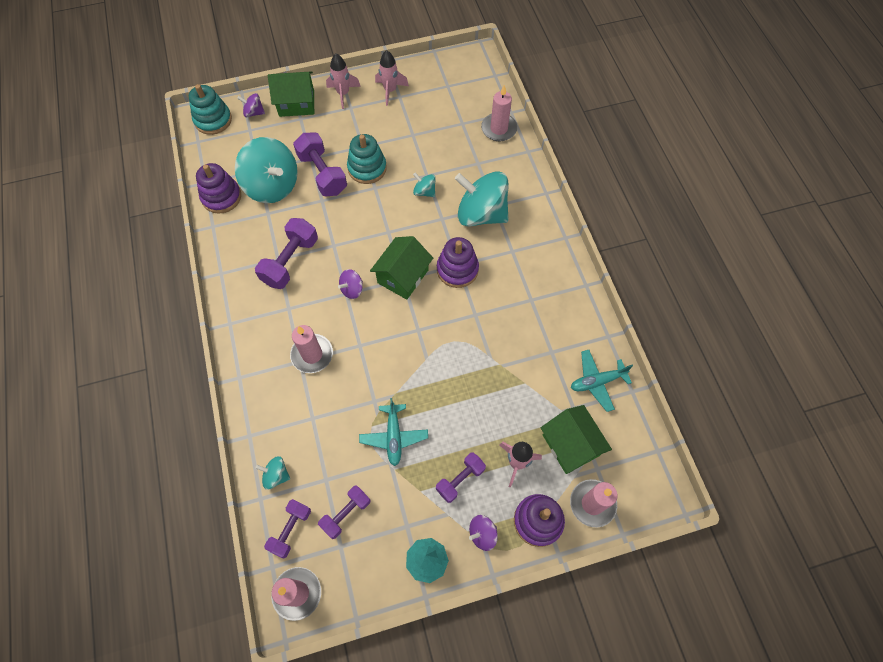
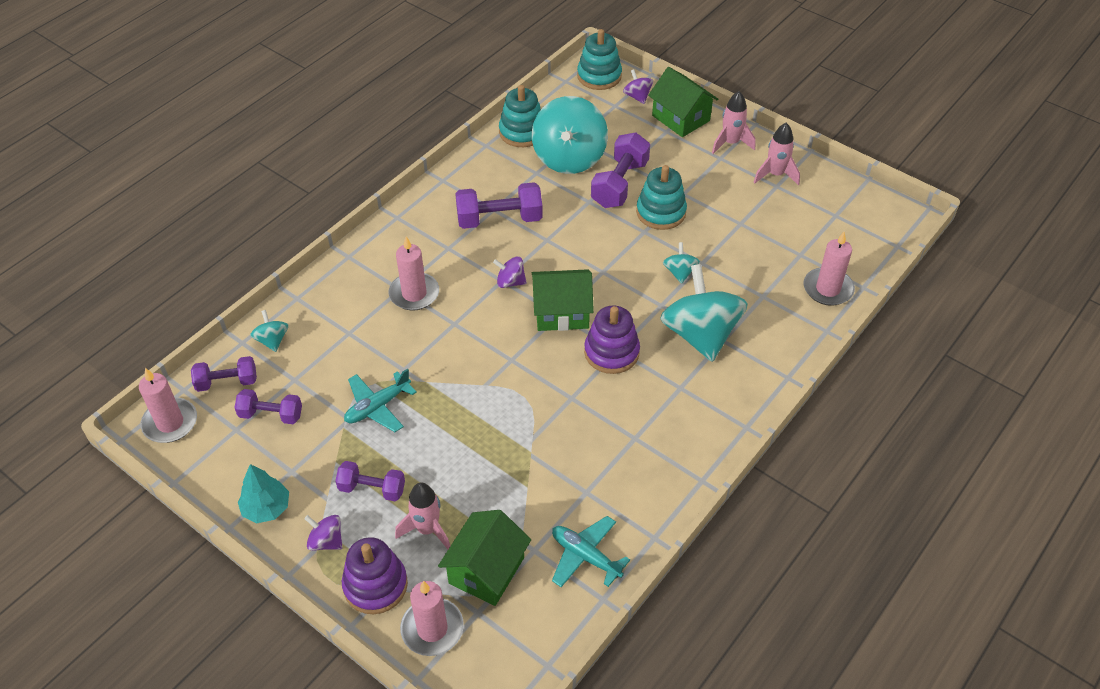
camera: 55 degrees right, 15 degrees down
(221, 197) = (522, 132): purple stacking toy -> turquoise stacking toy

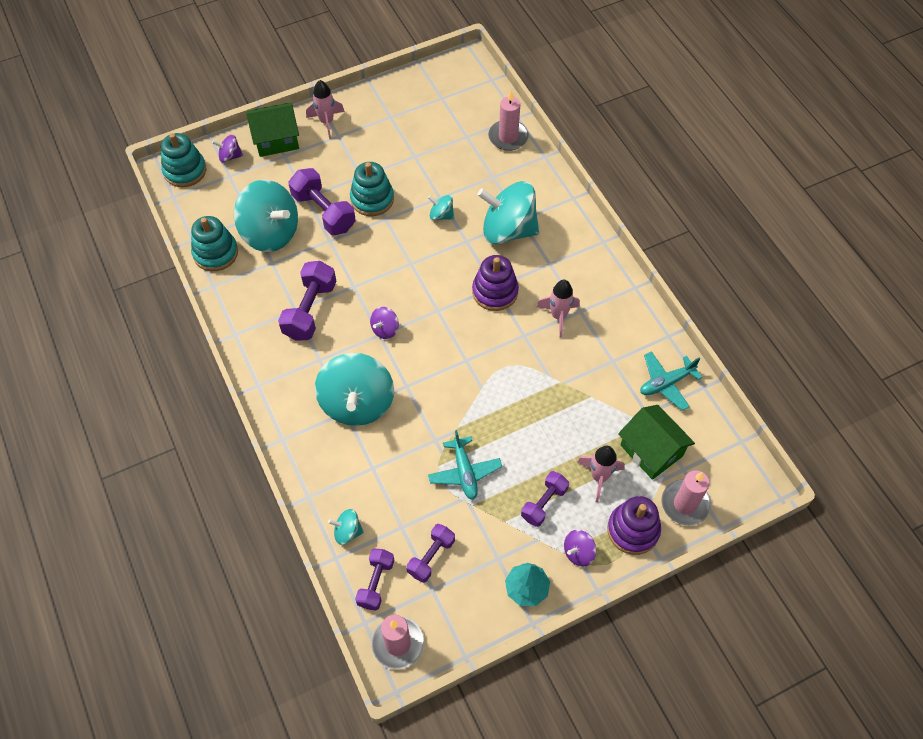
camera: 65 degrees left, 10 degrees up
(414, 294) = (357, 403): pink candle -> turquoise spinning top
(561, 312) = (437, 307): green house -> none
(775, 175) = (379, 112): pink rocket -> pink rocket (558, 316)

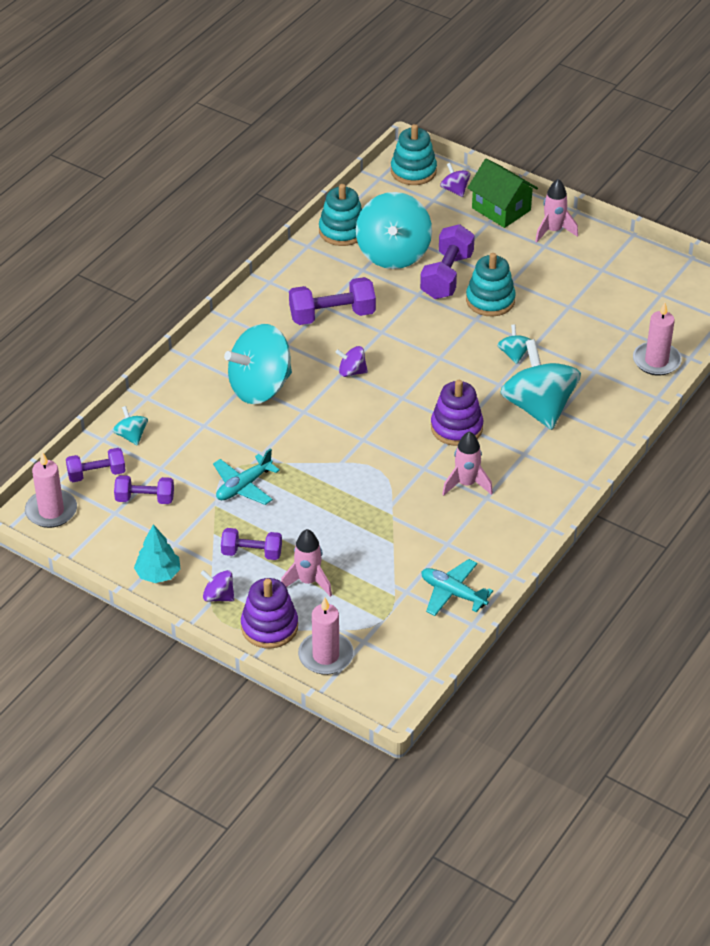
camera: 60 degrees right, 15 degrees down
(651, 450) = (366, 609): green house -> none

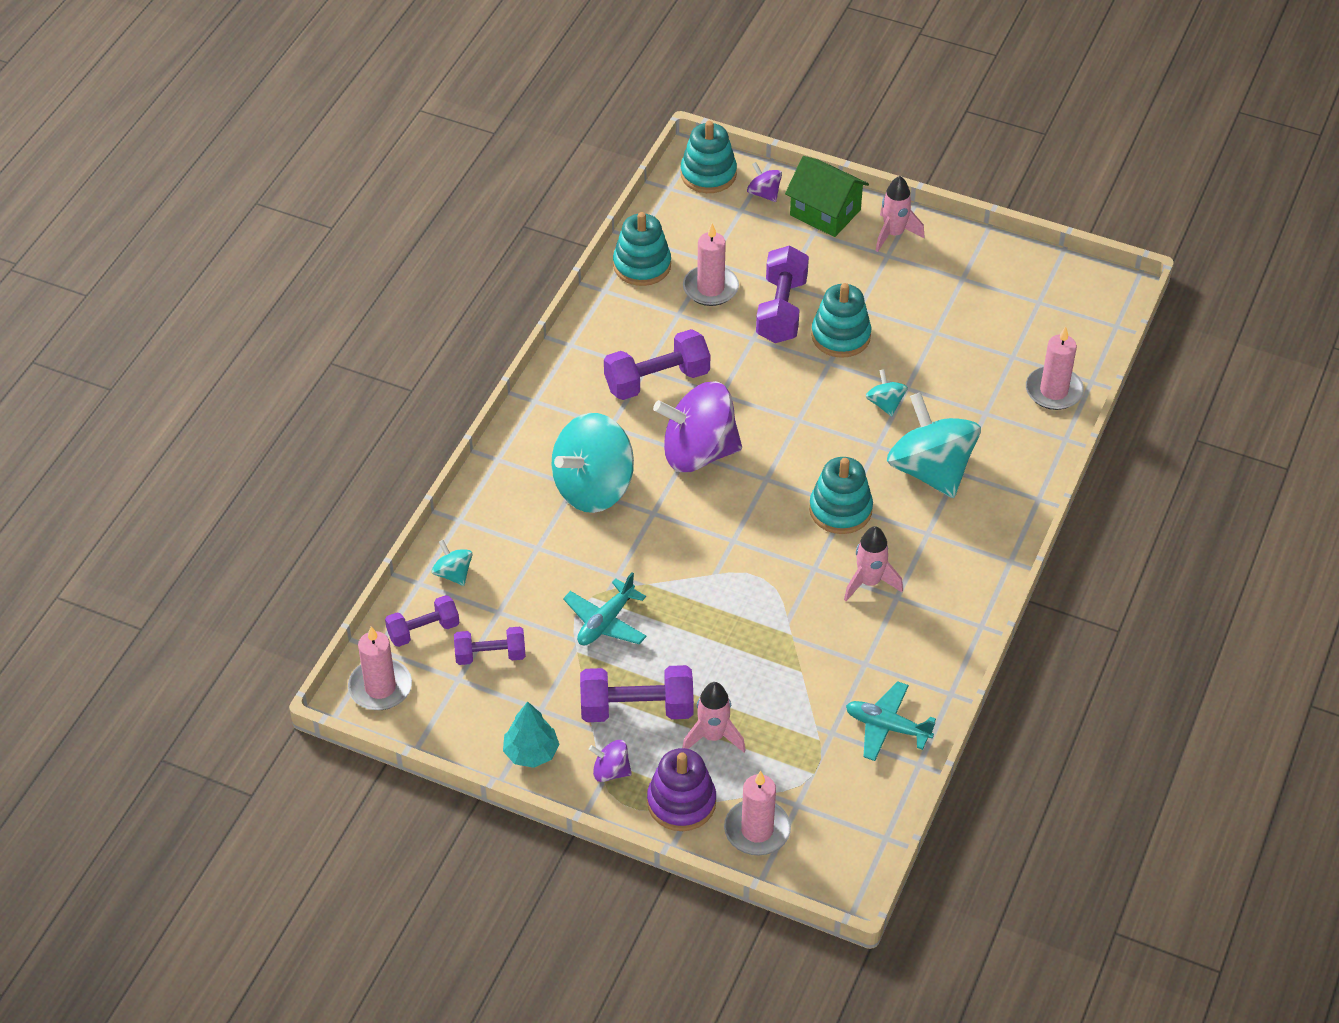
camera: 10 degrees left, 5 degrees up
(252, 553) = (636, 708): purple dumbbell -> purple dumbbell, size x1.57
(351, 372) = (698, 452): purple spinning top -> purple spinning top, size x2.25
(393, 254) = (710, 288): turquoise spinning top -> pink candle
(456, 428) = (840, 510): purple stacking toy -> turquoise stacking toy

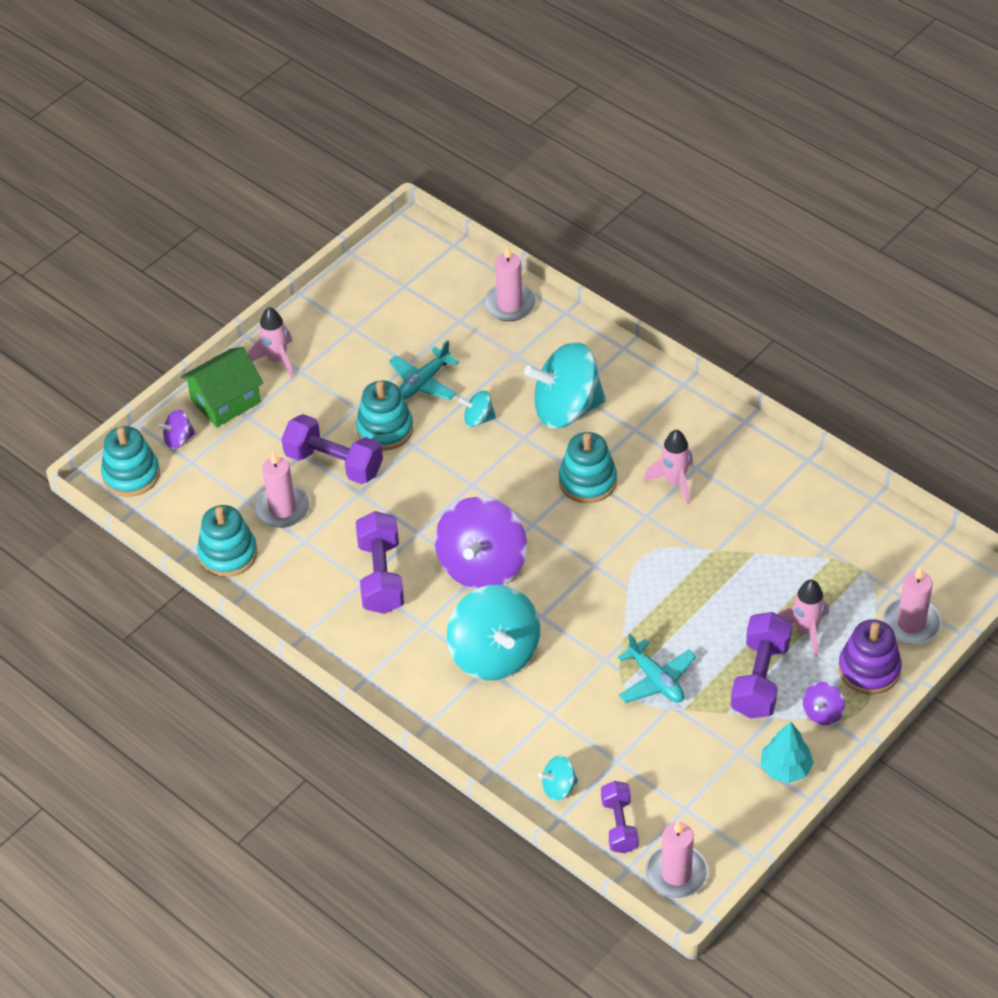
camera: 70 degrees left, 0 degrees up
(490, 655) = (665, 777): purple dumbbell -> none
(887, 727) = (830, 510): turquoise plane -> turquoise plane (423, 382)

